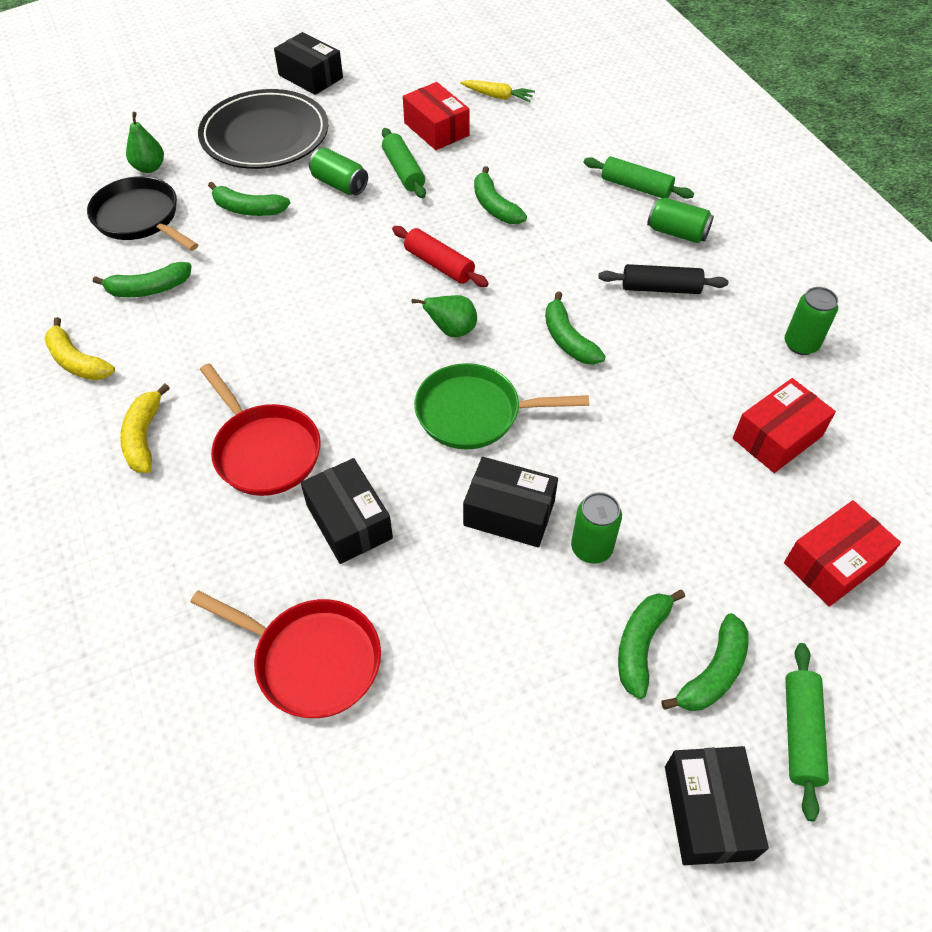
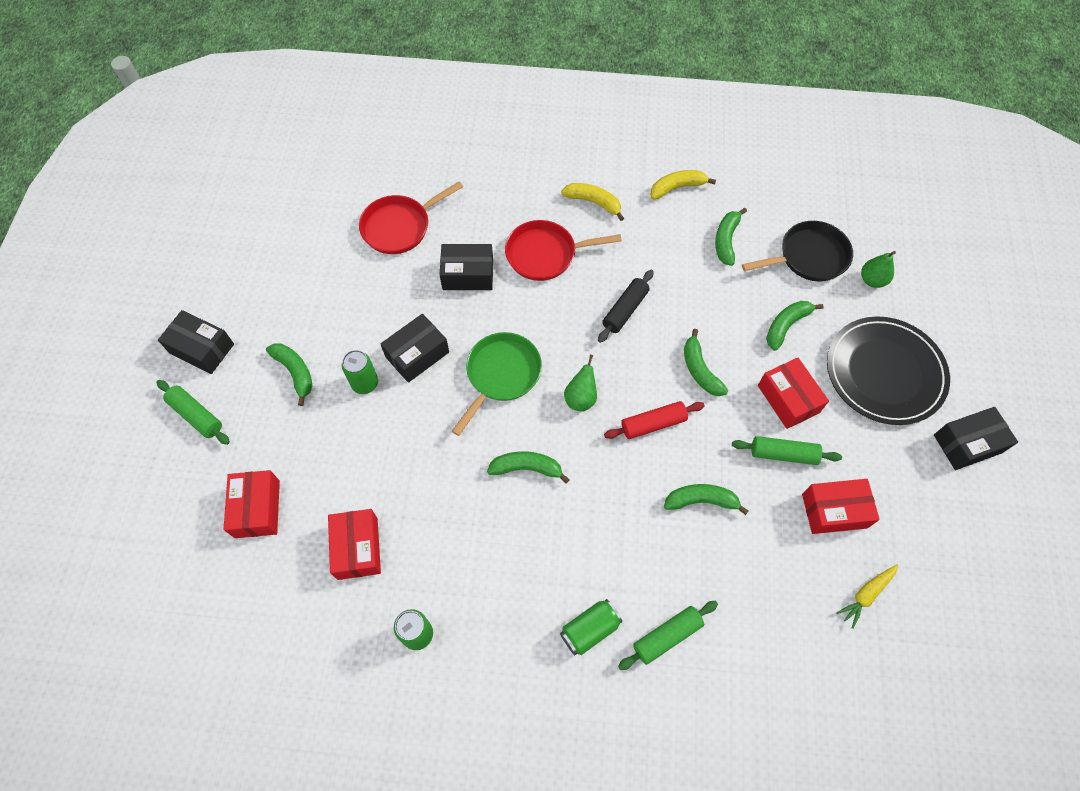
camera: 120 degrees right, 10 degrees up
(339, 184) = (788, 399): green can -> red box
(660, 288) = (536, 569): black rolling pin -> black rolling pin (625, 310)
(713, 673) = (255, 396): green banana -> green banana (700, 370)

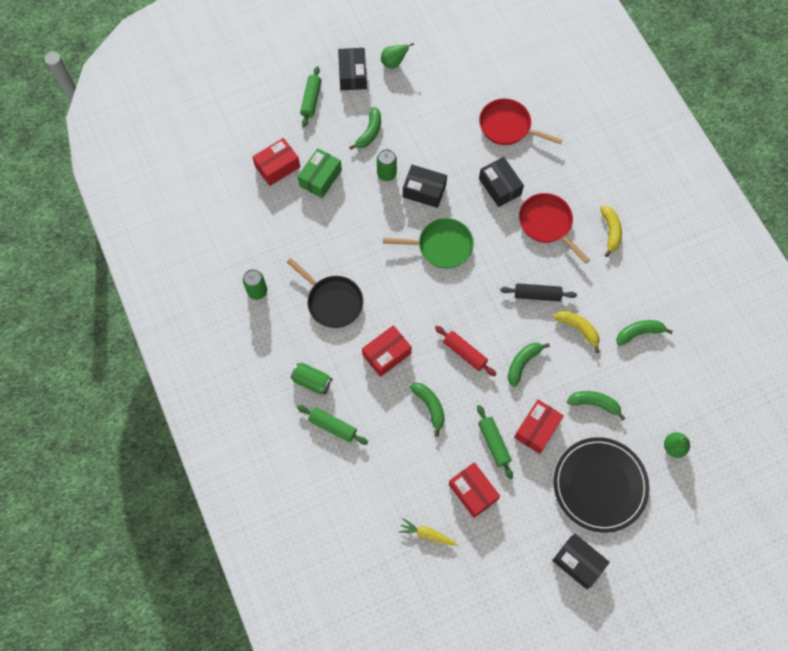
camera: 60 degrees right, 5 degrees up
(313, 463) = (320, 178): none -> green box
(357, 548) = (286, 232): red box -> red box (386, 354)
(526, 468) = (389, 294): green banana -> none
(581, 398) = (455, 301): green pear -> green pear (393, 63)
(677, 187) = (662, 279): yellow banana -> yellow banana (578, 329)
(809, 257) = (664, 395): black pan -> black pan (332, 301)

